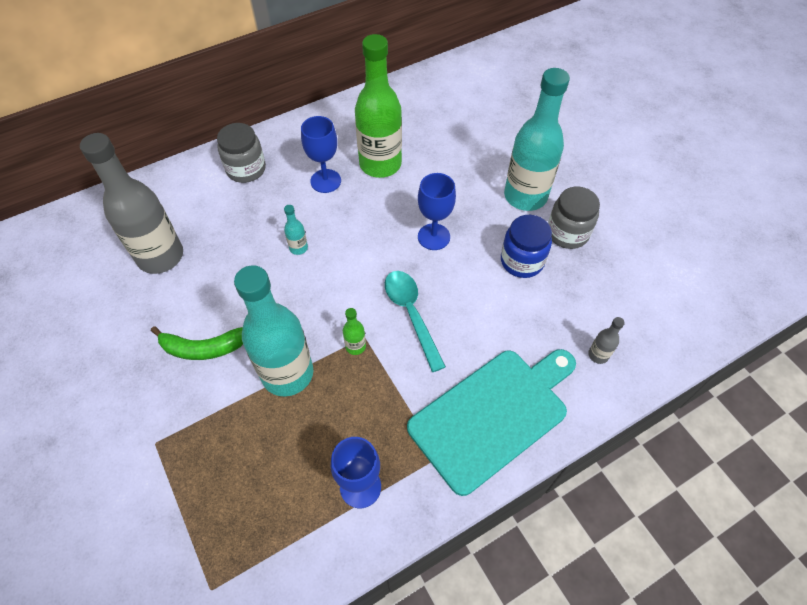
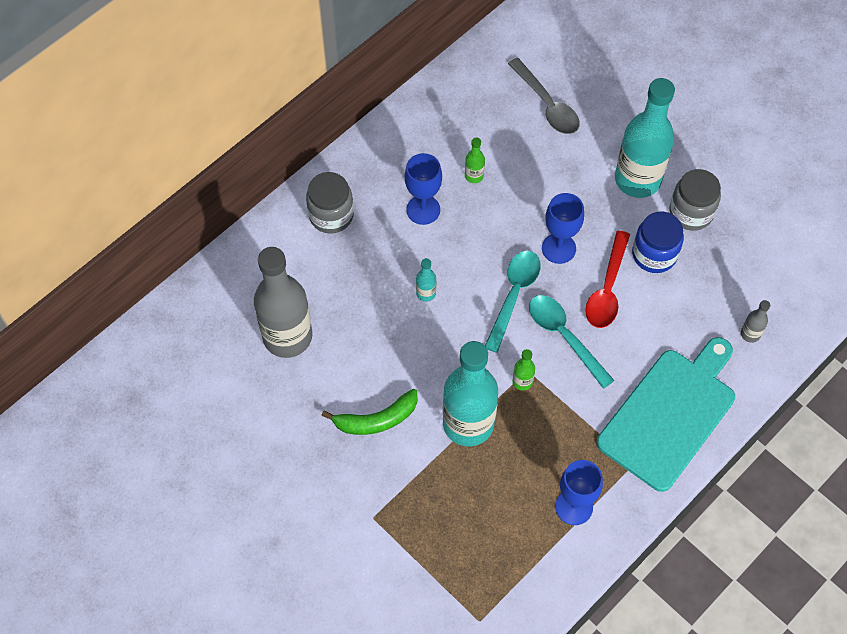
camera: 15 degrees left, 5 degrees up
(377, 267) = (514, 295): none -> turquoise spoon
(380, 164) = (474, 176): green bottle -> green bottle, size x0.40
(464, 124) = (547, 105): none -> grey spoon
(467, 281) = (607, 289): none -> red spoon

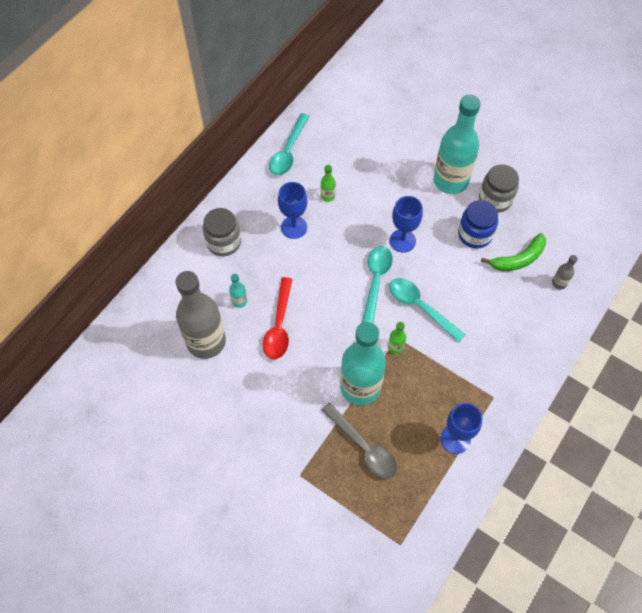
camera: 10 degrees left, 0 degrees up
(376, 419) = (288, 396): green banana -> green banana (518, 259)
(426, 293) = (308, 291): turquoise bottle -> turquoise bottle (239, 301)
(434, 110) = (288, 151): none -> turquoise spoon
(547, 105) = (372, 136): grey spoon -> grey spoon (363, 447)
(607, 289) = (445, 266): red spoon -> red spoon (279, 326)
(670, 415) = (513, 354): turquoise cutting board -> none

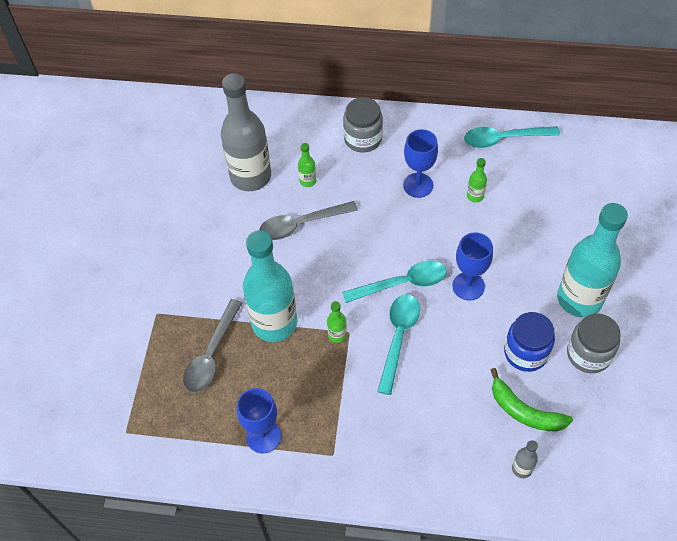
camera: 65 degrees right, 5 degrees down
(239, 301) = (308, 181): turquoise bottle -> green bottle
(279, 326) = (301, 224): red spoon -> grey spoon

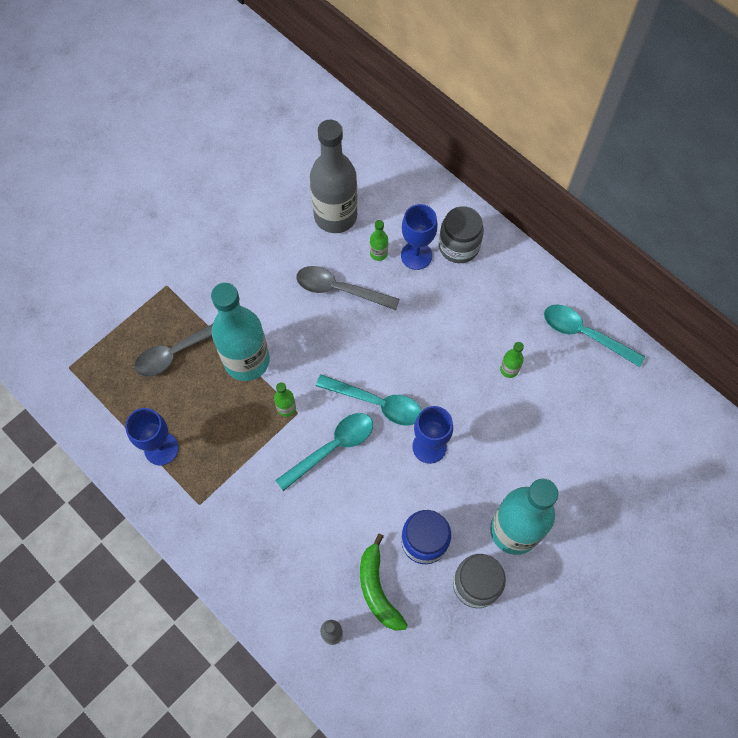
camera: 35 degrees right, 10 degrees up
(418, 185) = (468, 324): blue goblet -> blue goblet (416, 255)

